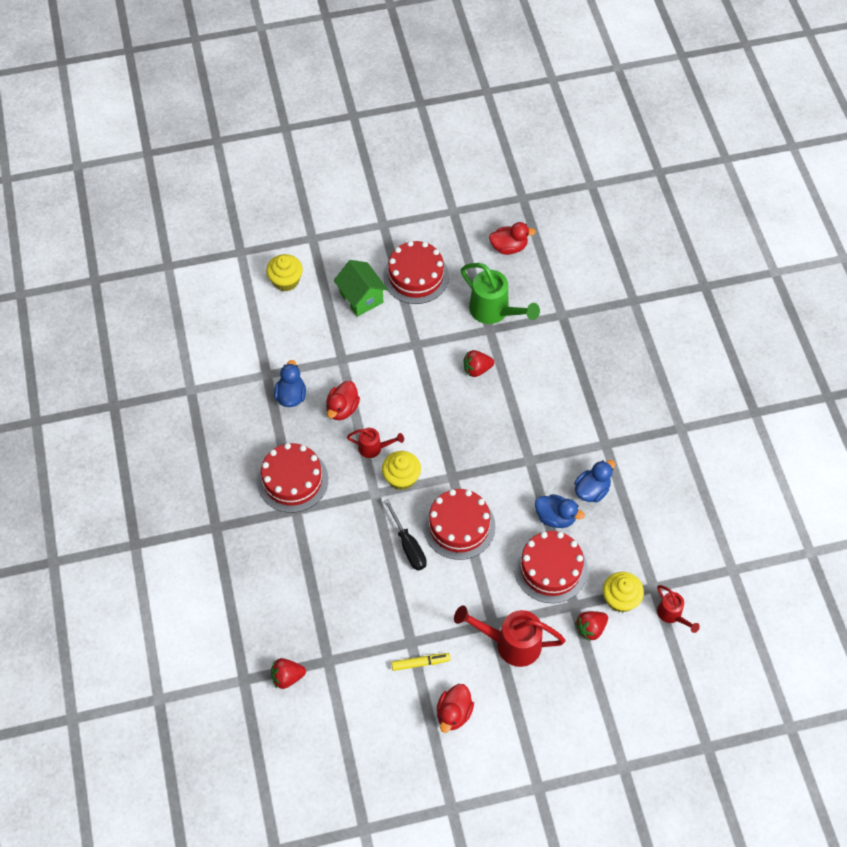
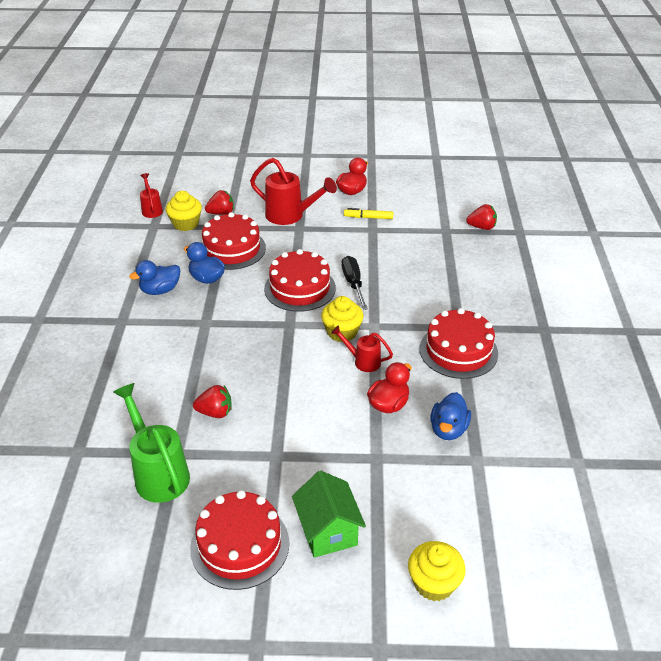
camera: 165 degrees left, 20 degrees down
(509, 247) = (86, 558): red duck -> none

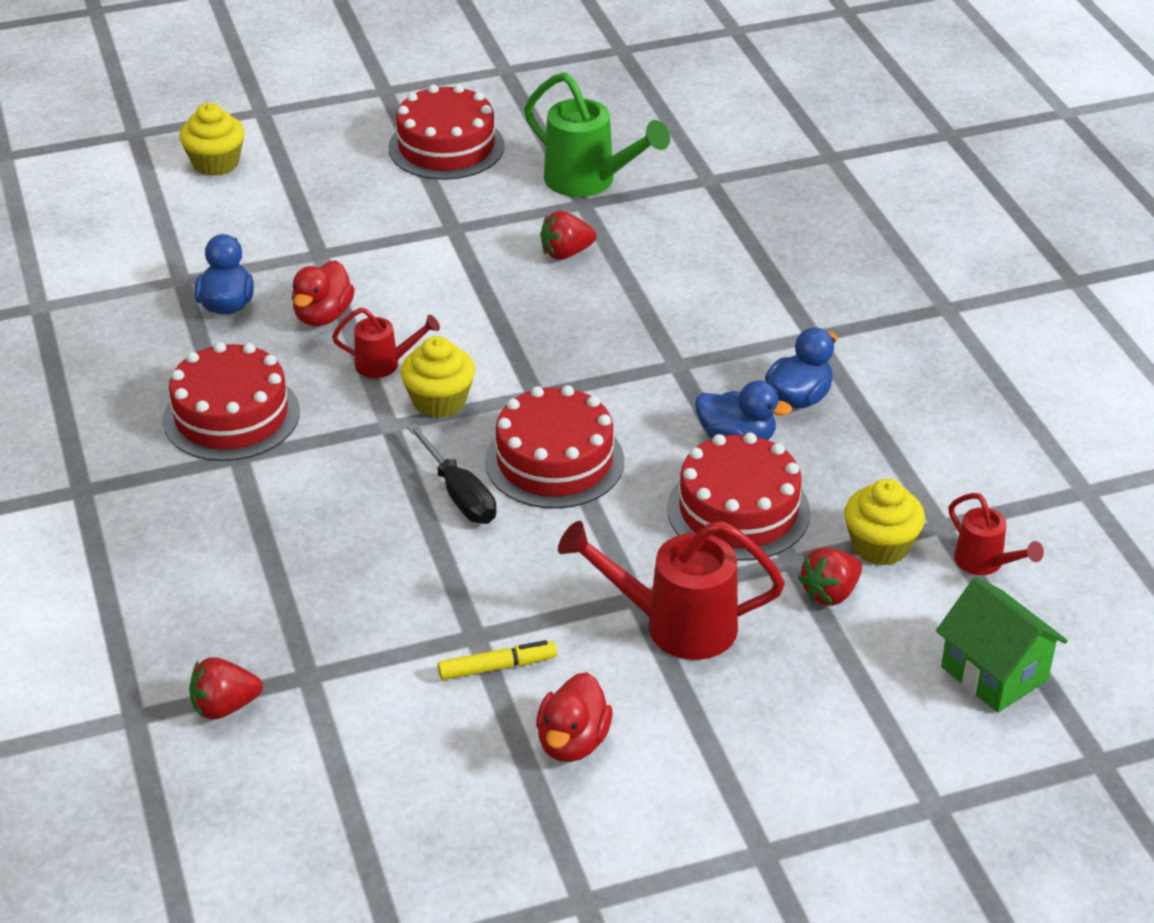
camera: 160 degrees right, 0 degrees up
(328, 531) = (351, 177): green house -> green house (994, 673)

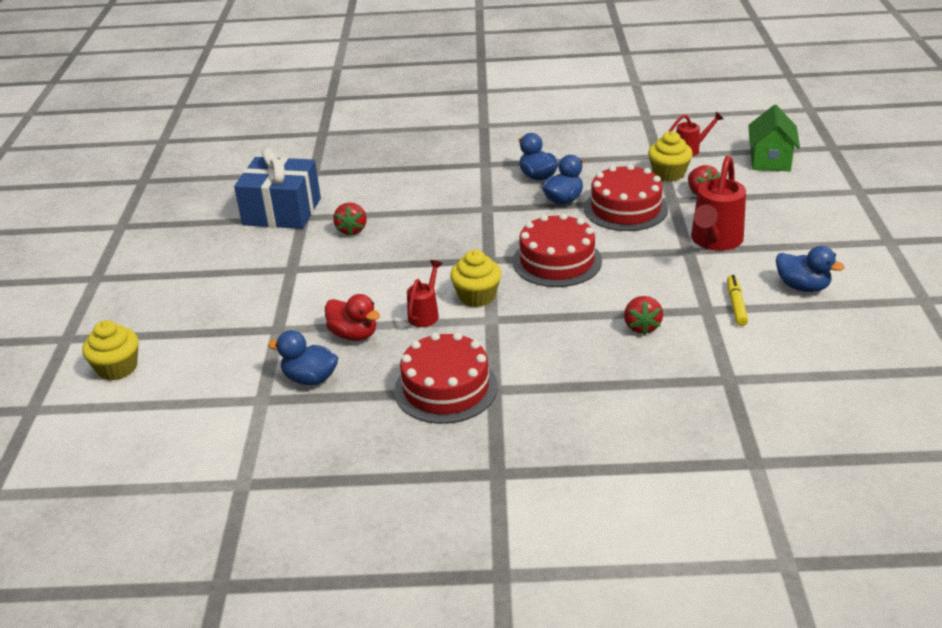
camera: 70 degrees left, 5 degrees down
(225, 707) = (752, 418): red strawberry -> red strawberry (642, 326)
(446, 147) = (193, 260): red cake -> none
(459, 494) = (574, 299): black screwdriver -> none
(572, 742) = (802, 287): red duck -> blue duck
(590, 182) = (282, 211): green watering can -> blue gift
(994, 673) = (770, 161): green house -> green house turned 60 degrees counterclockwise

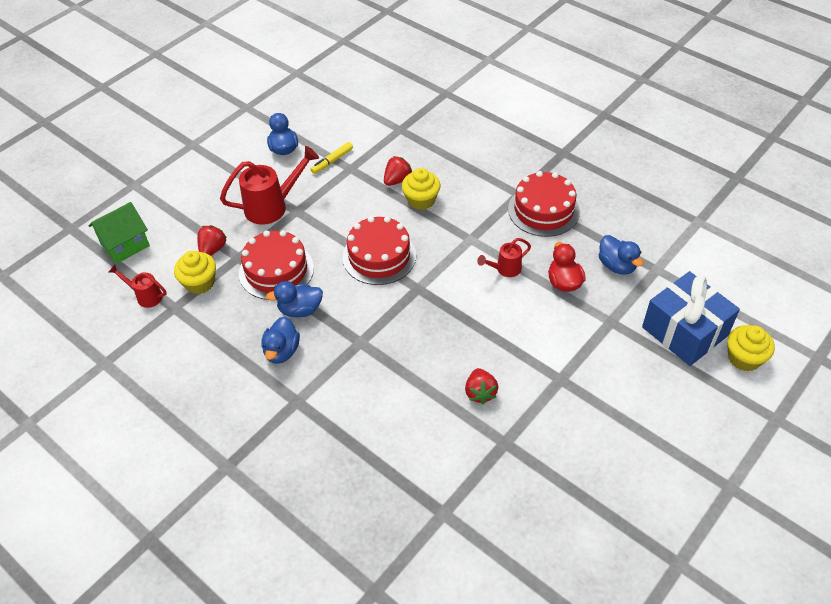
camera: 140 degrees left, 15 degrees up
(282, 211) = (516, 466): blue gift -> blue gift (684, 331)
(352, 230) = (480, 393): red strawberry -> red strawberry turned 135 degrees clockwise
(477, 296) = (459, 262): yellow cupcake -> yellow cupcake (421, 200)

